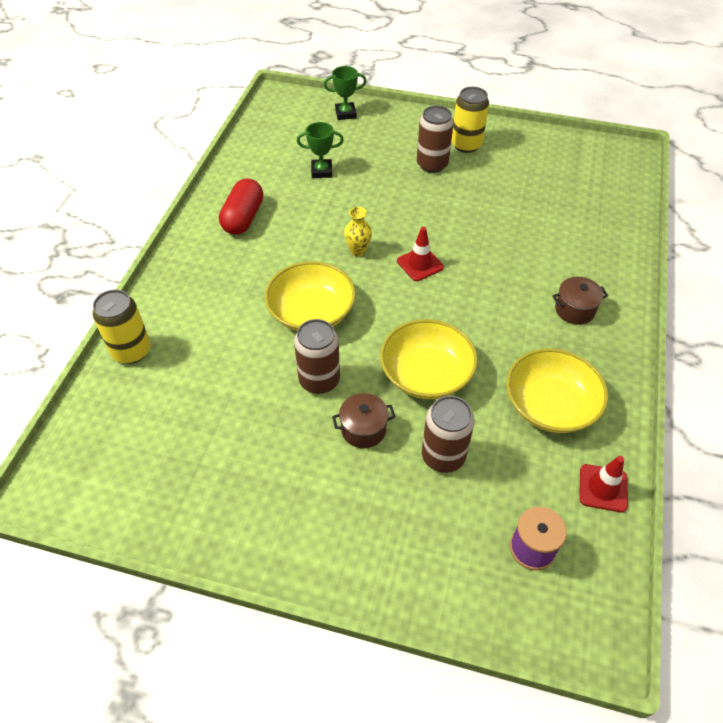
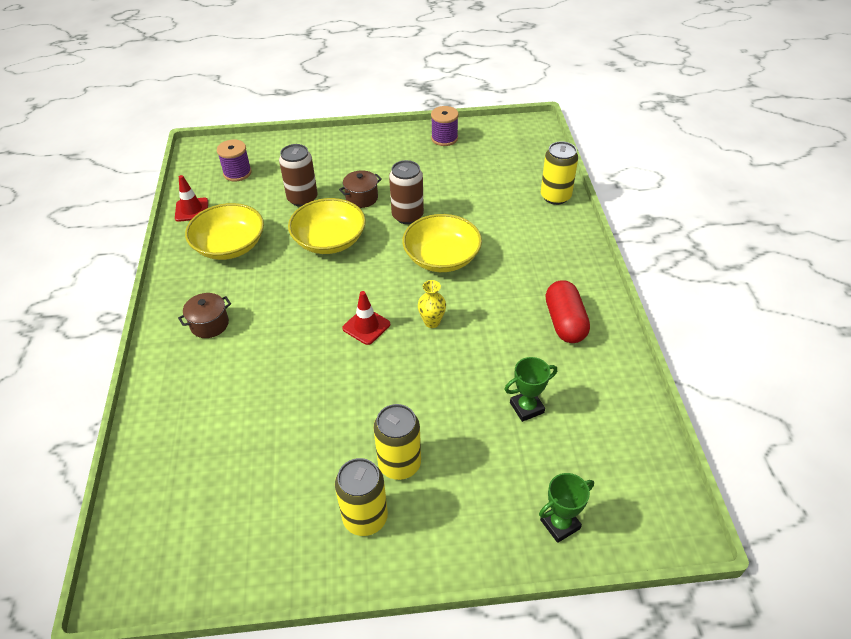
camera: 160 degrees right, 5 degrees down
(189, 513) = (444, 138): none -> purple spool
(432, 164) = (399, 464): brown can -> yellow can

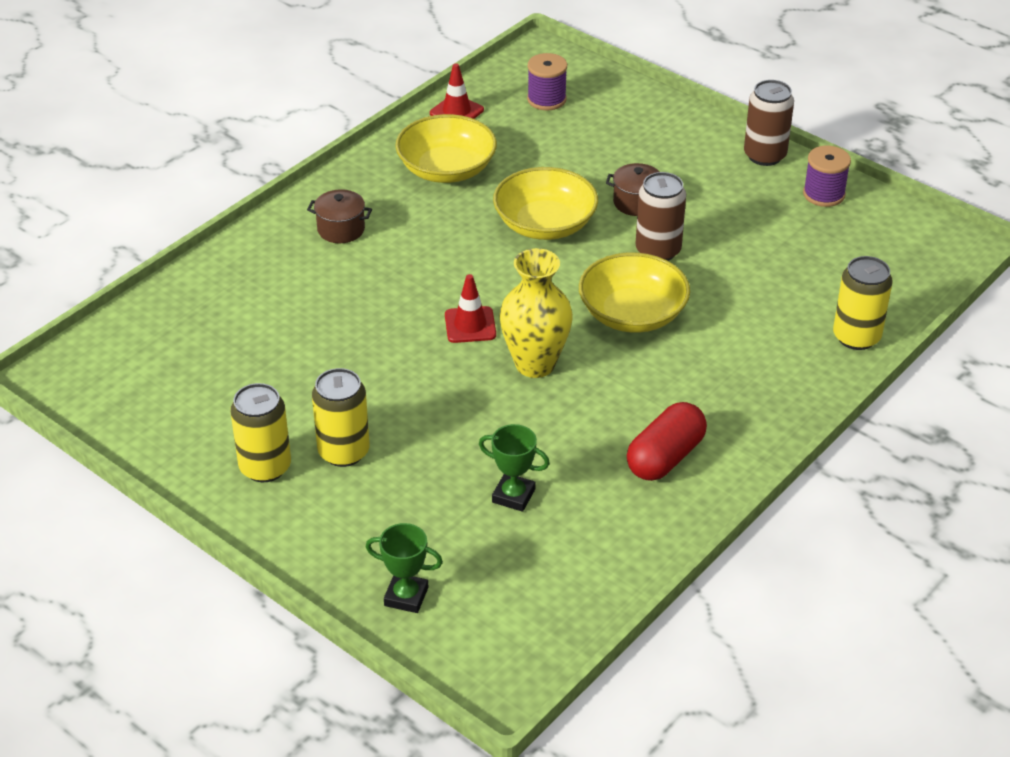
camera: 45 degrees right, 5 degrees down
(302, 198) = (575, 165): brown can -> brown can (764, 155)
(432, 322) = (535, 364): yellow vase -> yellow vase, size x1.90

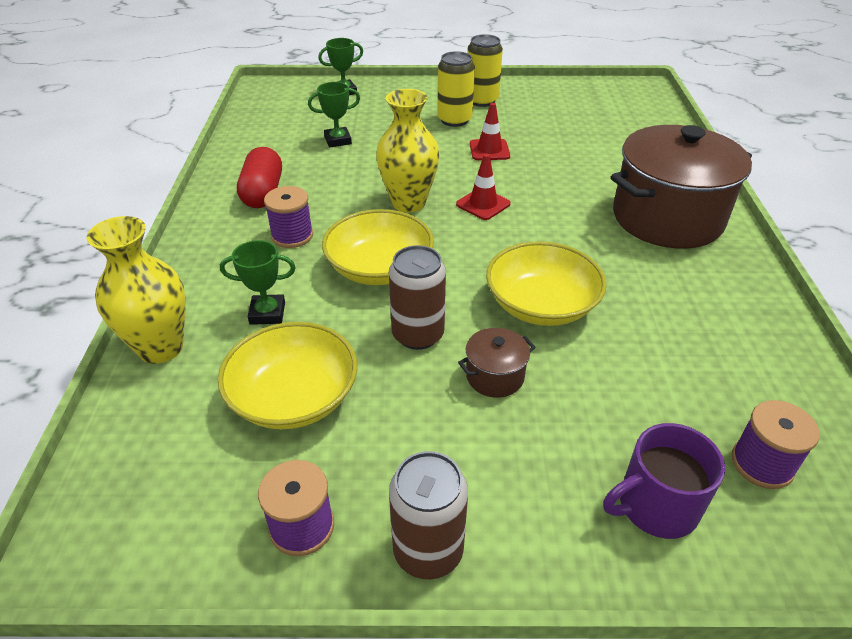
camera: 140 degrees right, 0 degrees up
(341, 229) = (667, 218): brown pot -> brown pot, size x2.43
(446, 169) = (693, 309): yellow bowl -> yellow bowl (294, 397)
(456, 111) = (799, 380): red traffic cone -> red traffic cone (489, 150)
(627, 114) = (656, 506): none -> purple mug
(678, 386) = (292, 236): none -> purple spool
(756, 323) = (267, 313): none -> green trophy
(856, 337) = (161, 348): yellow can -> yellow vase

